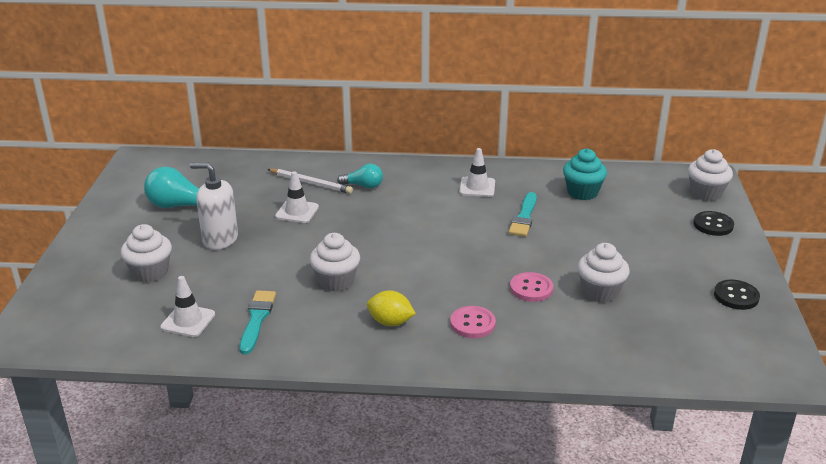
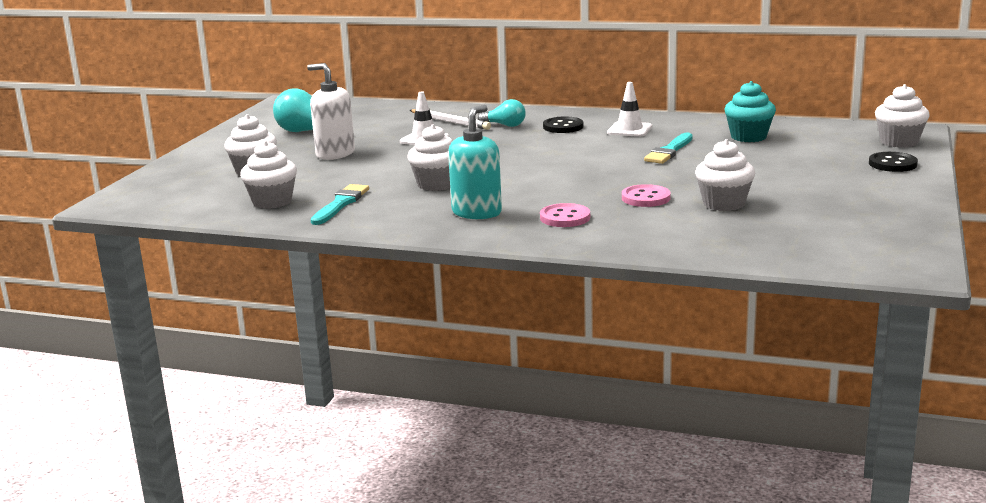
camera: 15 degrees right, 10 degrees down
(188, 321) = (272, 202): white traffic cone -> white cupcake
(390, 322) = (477, 212): yellow lemon -> turquoise soap dispenser
(736, 296) = (886, 214): black button -> black button (563, 127)

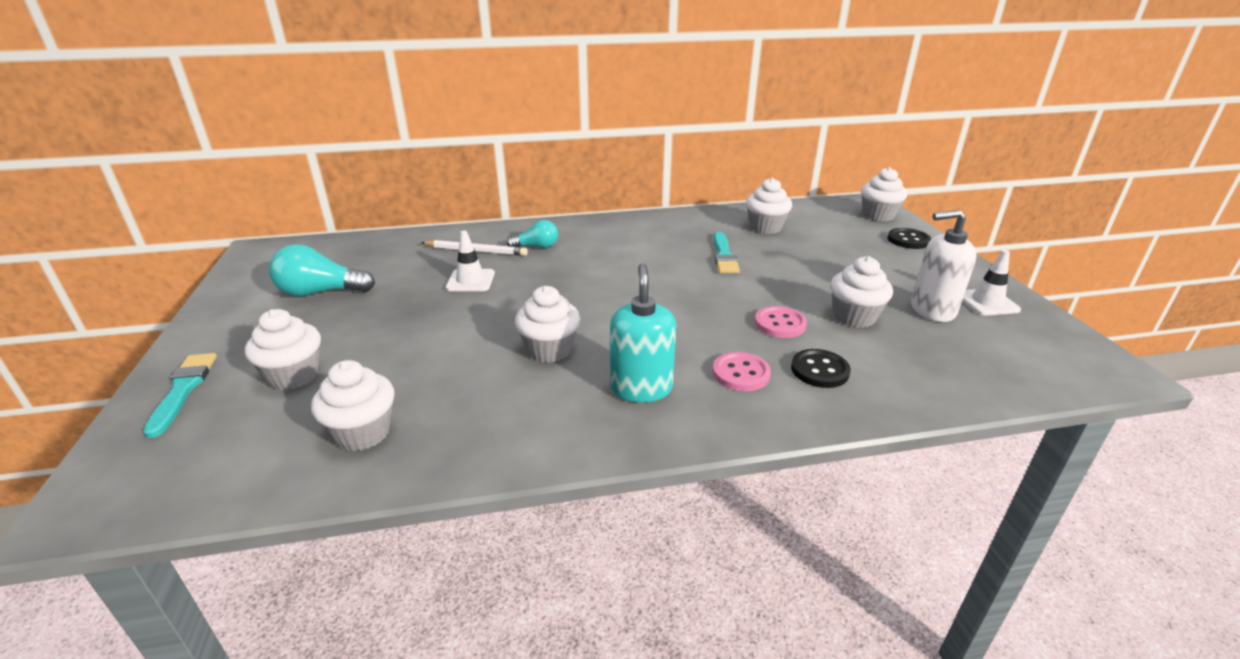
camera: 30 degrees left, 10 degrees up
(335, 154) = (383, 322): white soap dispenser -> white soap dispenser (932, 310)
(340, 204) = (463, 413): turquoise brush -> turquoise brush (183, 390)
(563, 127) = (595, 240): black button -> black button (819, 370)
(629, 130) = (659, 234): white traffic cone -> white traffic cone (987, 302)
(748, 137) = (765, 227): turquoise cupcake -> white cupcake

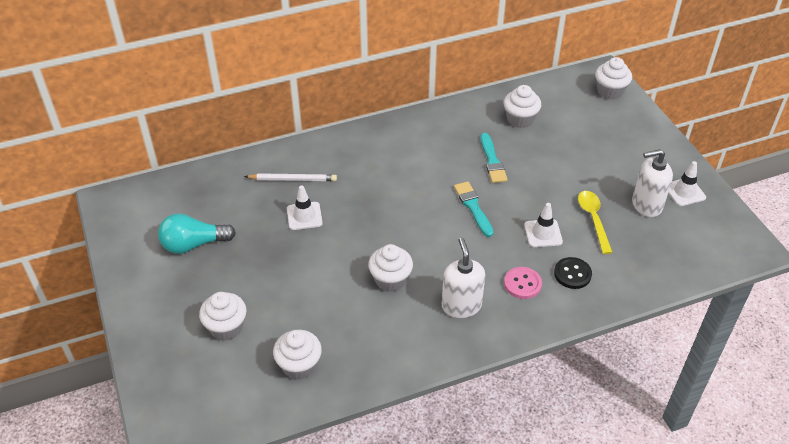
camera: 10 degrees left, 15 degrees up
(183, 390) = (158, 350): turquoise brush -> turquoise brush (473, 207)
(537, 247) = (340, 168): turquoise light bulb -> none
(641, 388) = (461, 305): turquoise soap dispenser -> white soap dispenser
(780, 324) = (543, 233): pink button -> white traffic cone
(854, 316) = (593, 219): white cupcake -> yellow spoon
(908, 240) = (632, 123): black button -> none

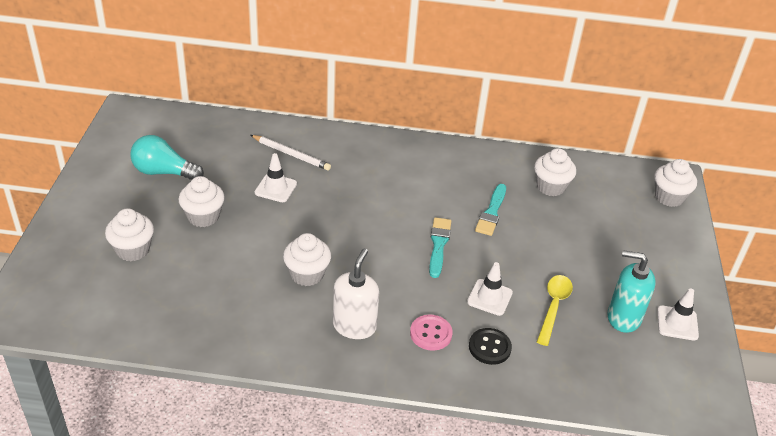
camera: 25 degrees right, 5 degrees down
(299, 366) = (166, 309): white cupcake -> white cupcake (203, 216)
(646, 205) = (623, 317): white soap dispenser -> turquoise soap dispenser

